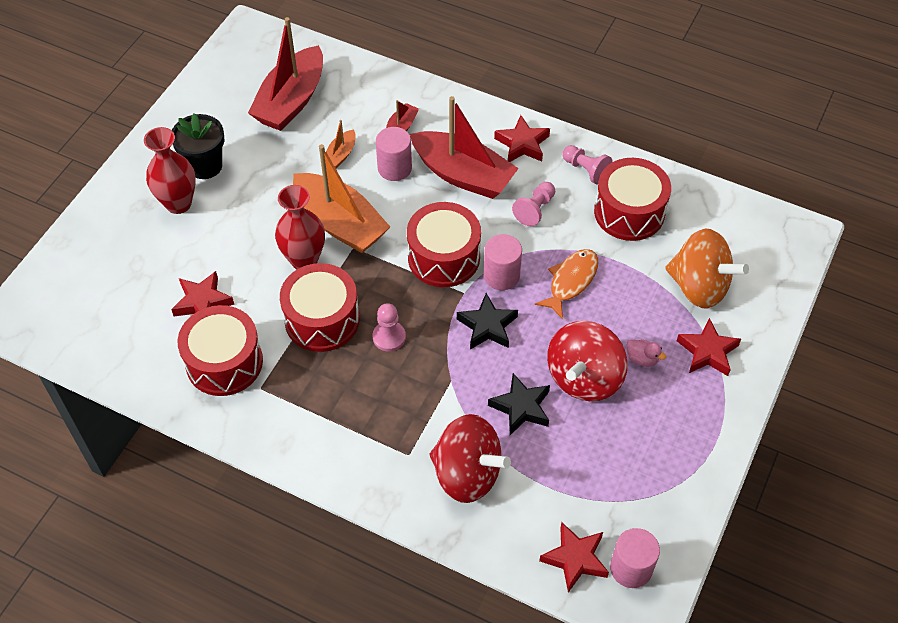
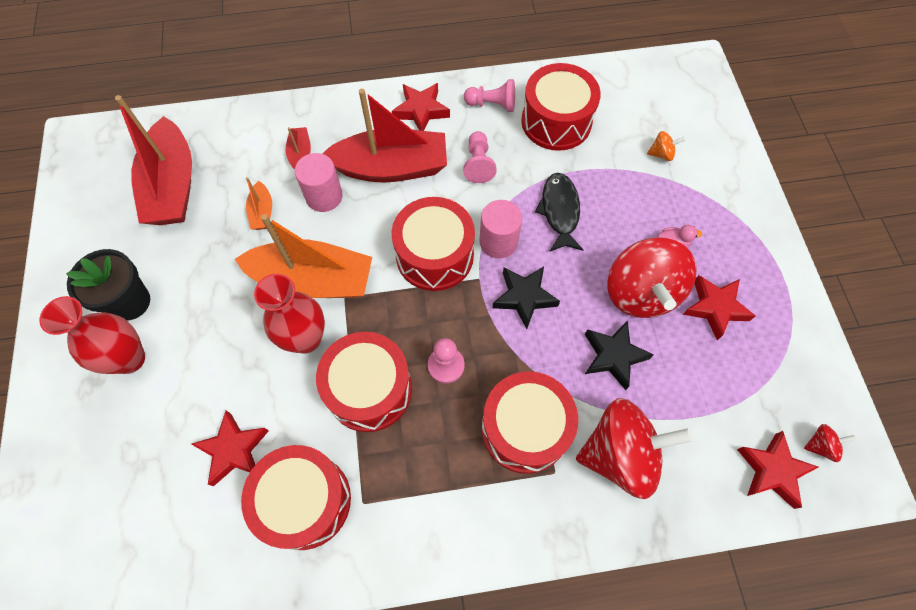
camera: 35 degrees left, 10 degrees up
(411, 413) = (525, 428): none -> red drum
(571, 281) = (560, 211): orange fish -> black fish
(631, 568) = (820, 445): pink cylinder -> red spinning top
(699, 286) = (661, 154): orange spinning top -> orange spinning top, size x0.40
(707, 351) = (714, 206): red star -> red star (715, 308)

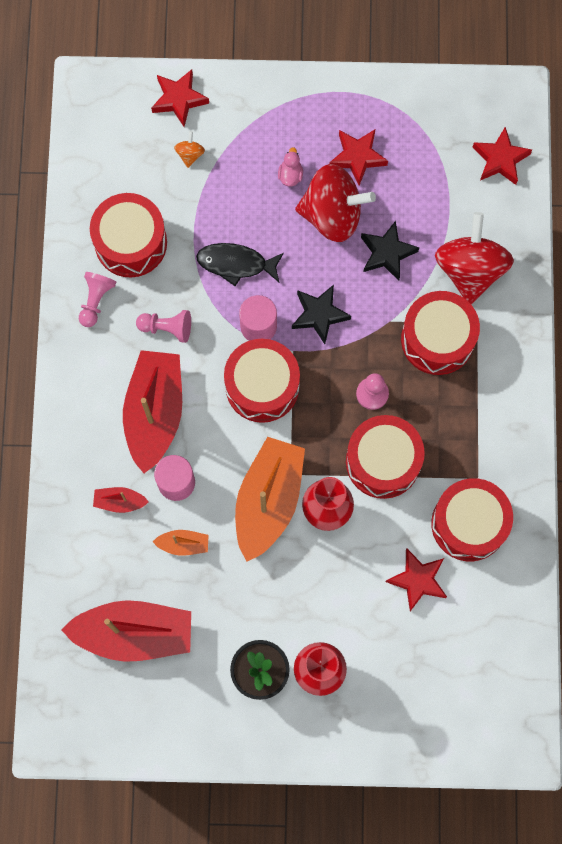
camera: 80 degrees left, 10 degrees up
(421, 111) = (89, 373): red star -> red star (179, 99)
(820, 445) = (487, 117): red spinning top -> none

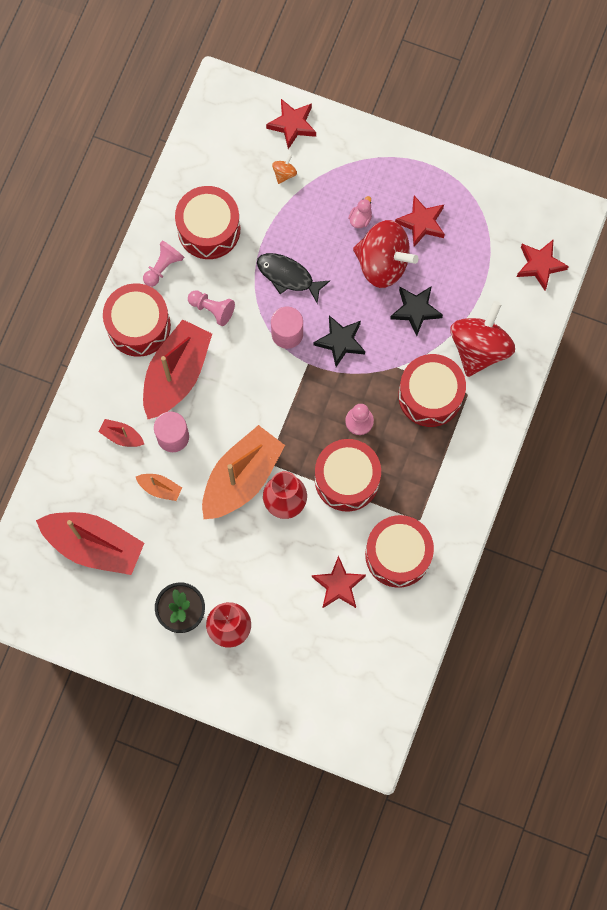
camera: 20 degrees right, 0 degrees up
(262, 386) = (271, 383): red drum -> red drum (138, 326)

